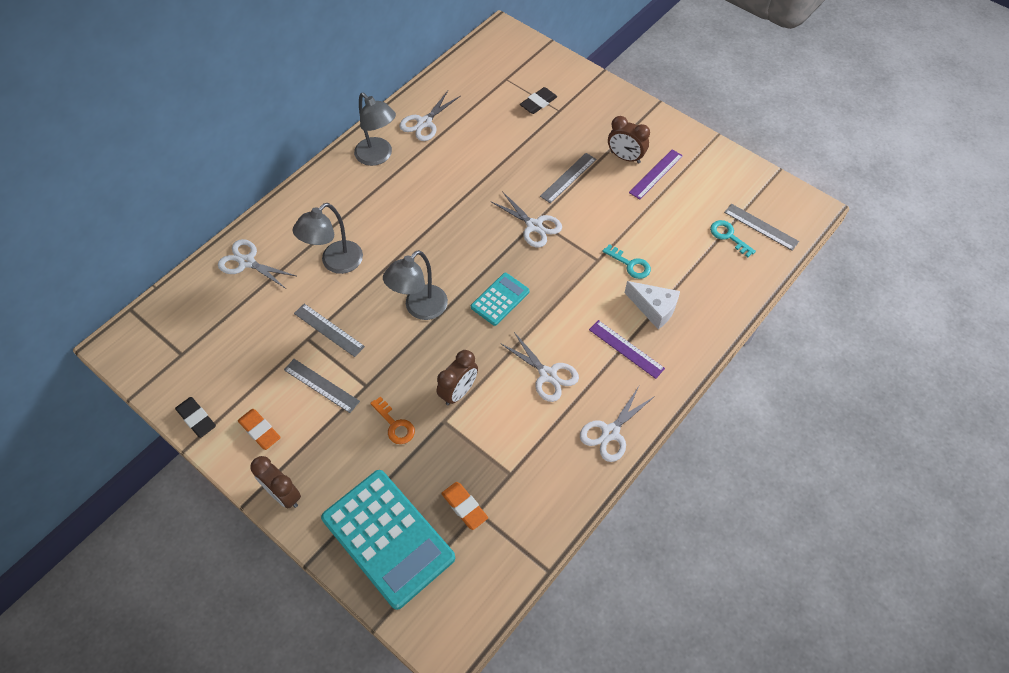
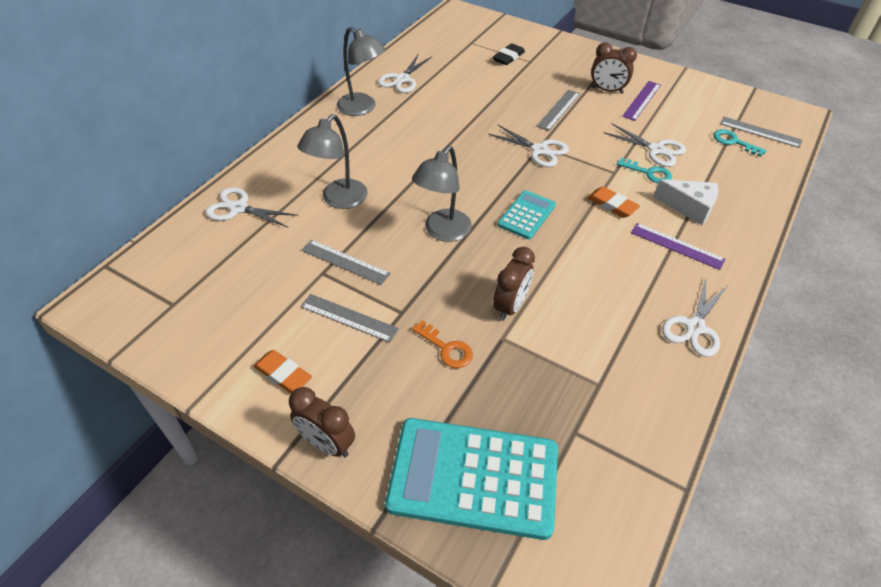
camera: 10 degrees left, 10 degrees down
(196, 419) = (200, 371): black eraser -> none
(388, 538) = (473, 477): turquoise calculator -> turquoise calculator turned 150 degrees clockwise
(464, 507) = (557, 428): orange eraser -> orange eraser (611, 205)
(548, 375) = (603, 279): white scissors -> white scissors (656, 150)

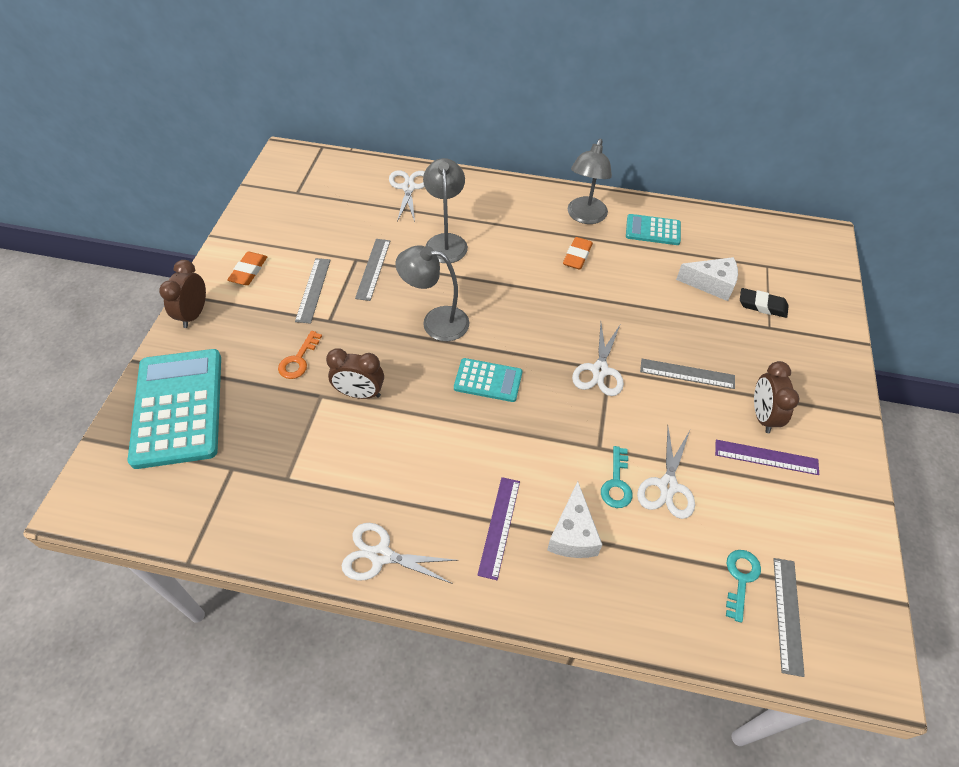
camera: 70 degrees right, 5 degrees up
(339, 200) = (446, 241): grey lamp -> grey lamp turned 75 degrees clockwise
(402, 79) = (653, 230): white scissors -> turquoise calculator
(476, 71) = (711, 284): none -> white cheese
(611, 205) = (539, 453): orange eraser -> orange eraser (577, 256)

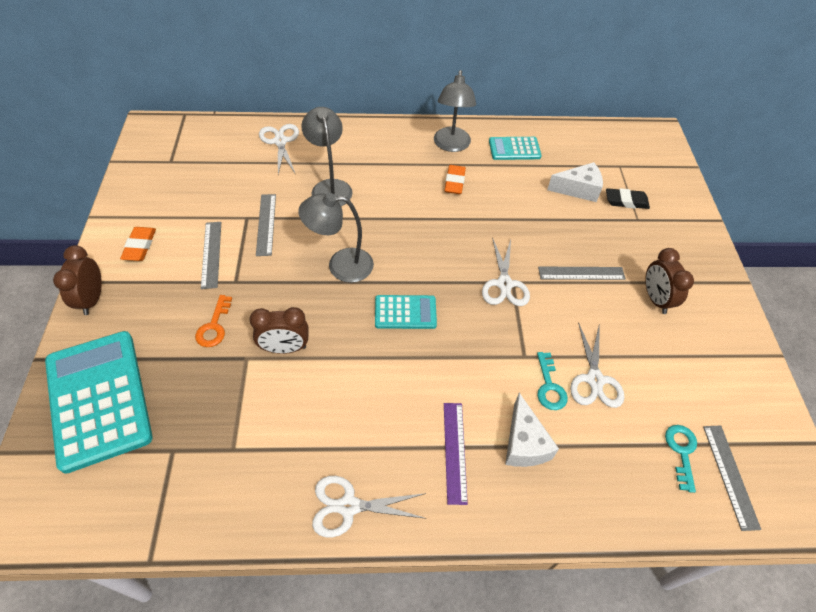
camera: 15 degrees left, 0 degrees up
(766, 457) = (669, 336): purple ruler -> none

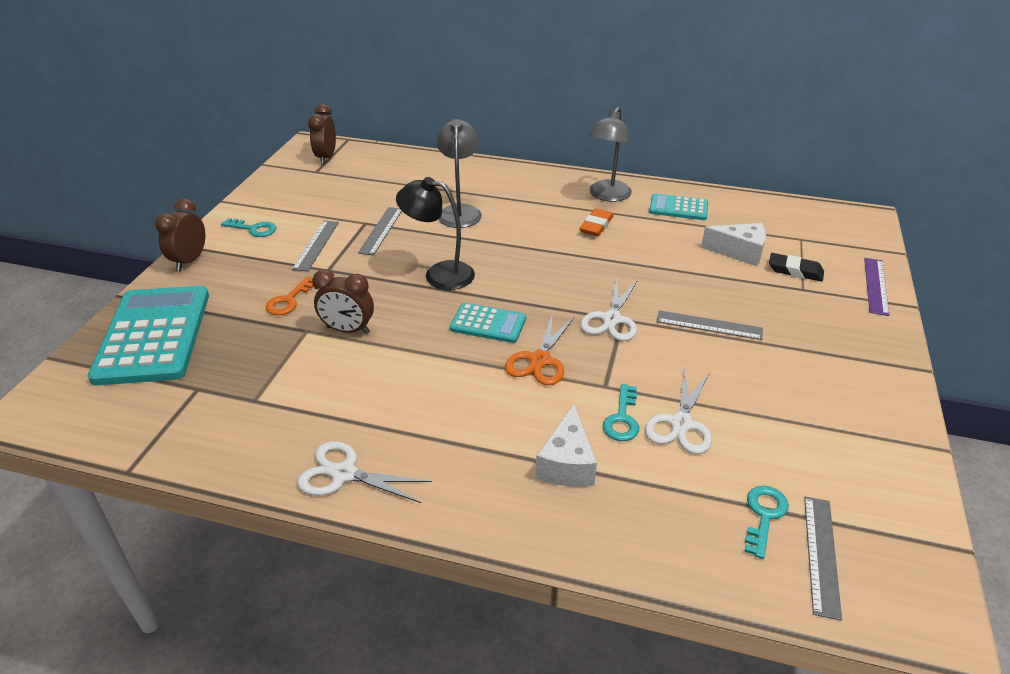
camera: 20 degrees right, 15 degrees down
(140, 246) = (253, 229): orange eraser -> turquoise key
(280, 141) = (428, 170): white scissors -> none
(340, 265) = (439, 274): grey lamp -> black lamp
(454, 451) = (483, 453): purple ruler -> purple ruler (875, 286)
(463, 342) = (540, 360): none -> orange scissors
(655, 299) = (793, 364): brown clock -> brown clock (326, 157)

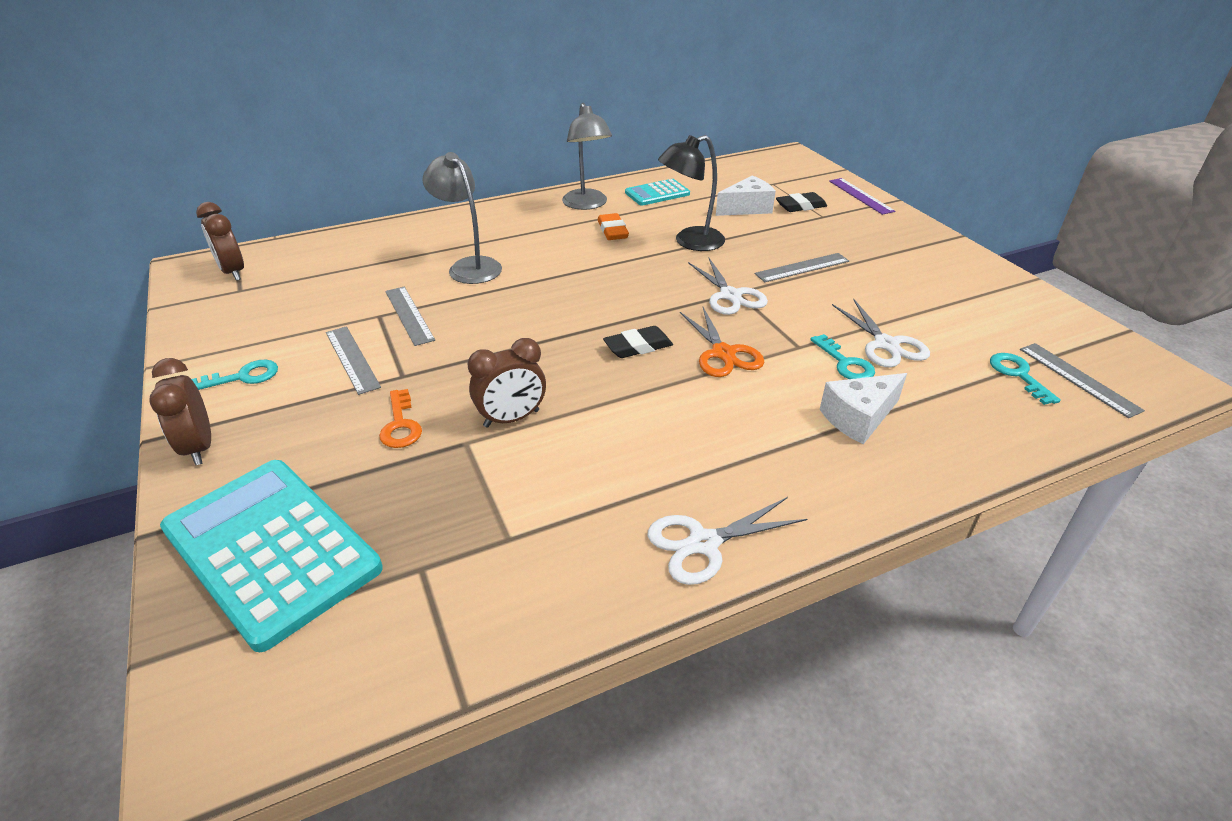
camera: 40 degrees left, 0 degrees up
(439, 274) = (530, 327): black lamp -> black lamp (690, 242)
(488, 324) = (638, 346): turquoise calculator -> black eraser
(567, 463) = (858, 418): white cheese -> white cheese turned 90 degrees clockwise

